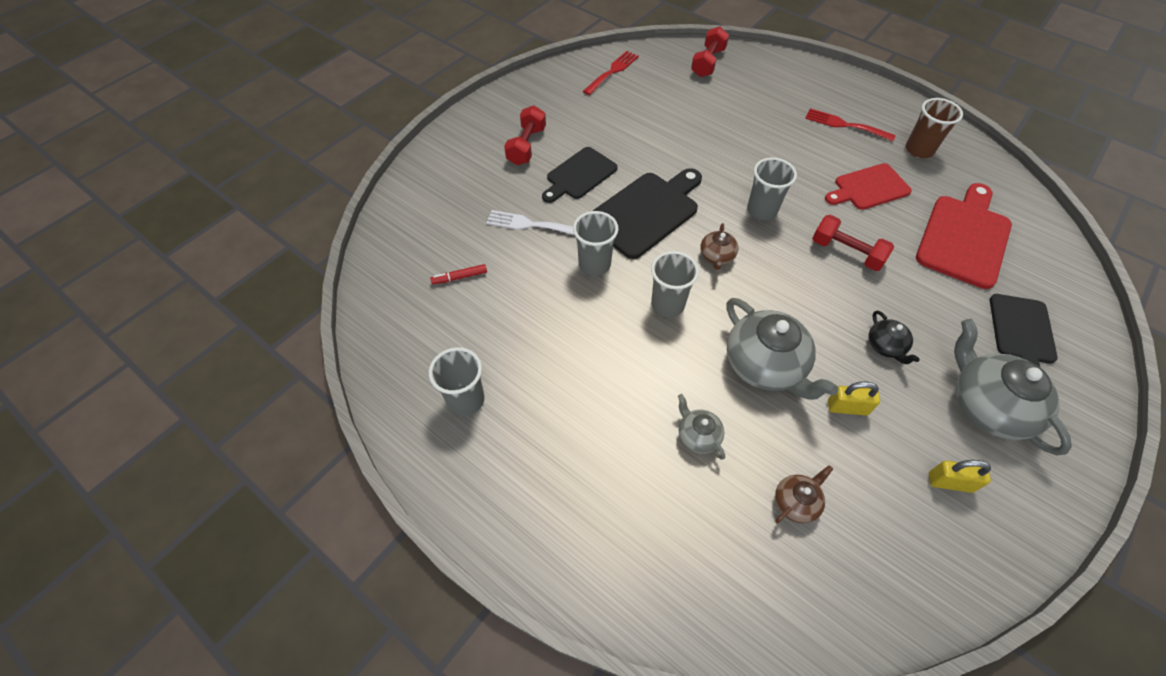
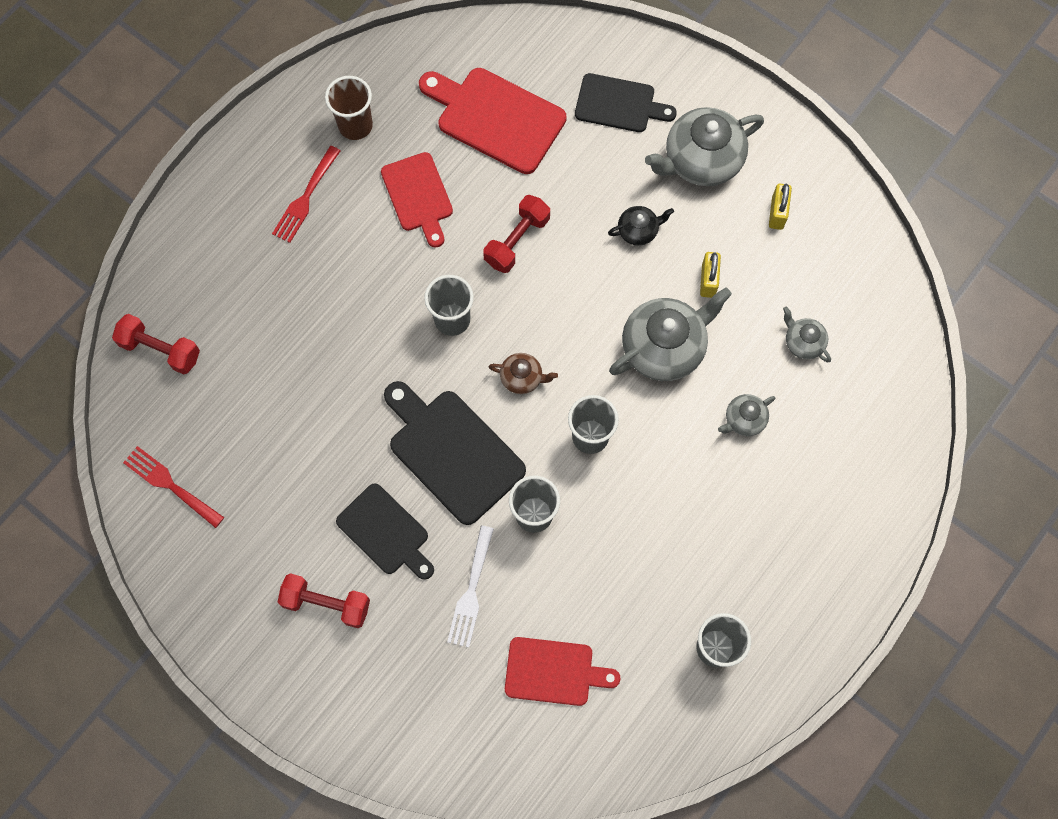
camera: 90 degrees left, 15 degrees up
(459, 277) = (554, 672): red marker -> red cutting board
(796, 502) = (803, 342): brown teapot -> grey teapot

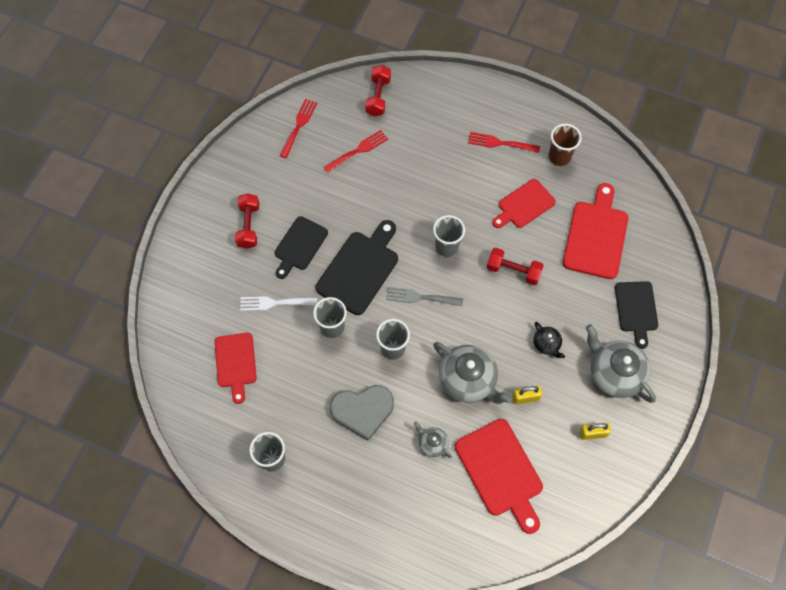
camera: 75 degrees right, 5 degrees down
(247, 404) = (358, 150): none -> red fork
(522, 378) = (420, 297): brown teapot -> grey fork
(674, 502) = (362, 411): none -> grey heart
(803, 342) = (500, 472): grey teapot -> red cutting board

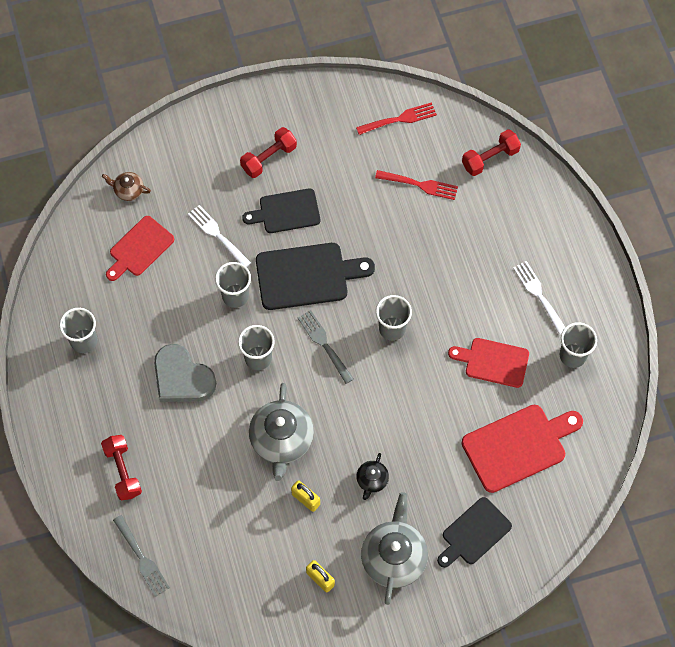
camera: 50 degrees right, 0 degrees up
(183, 336) = (128, 190): none -> brown teapot
(432, 443) = (200, 454): grey teapot -> none
(479, 547) = (142, 558): none -> grey fork
(500, 143) = (538, 295): red fork -> white fork
(500, 472) = (221, 527): red cutting board -> none
(513, 271) = (418, 401): red dumbbell -> red dumbbell (123, 471)
(559, 156) = (572, 355): brown cup -> grey cup

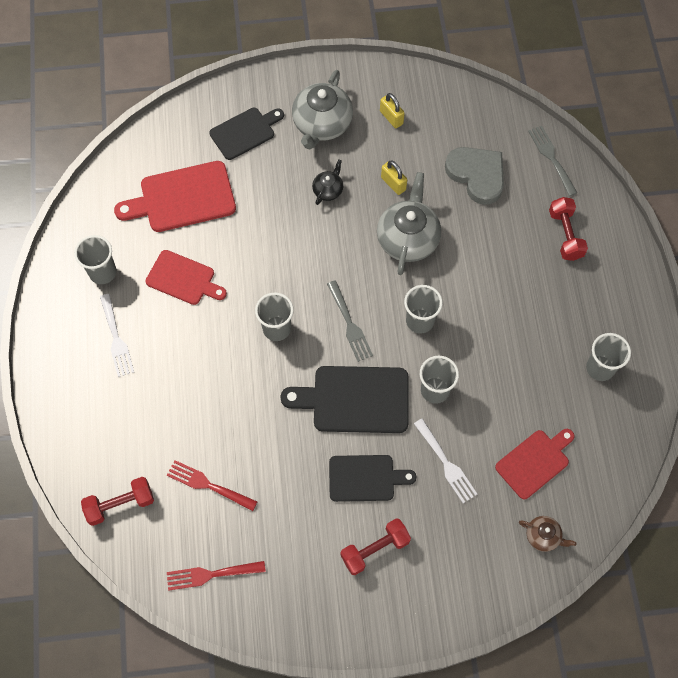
camera: 170 degrees left, 0 degrees up
(182, 378) = (500, 314): grey heart -> grey heart (477, 175)

